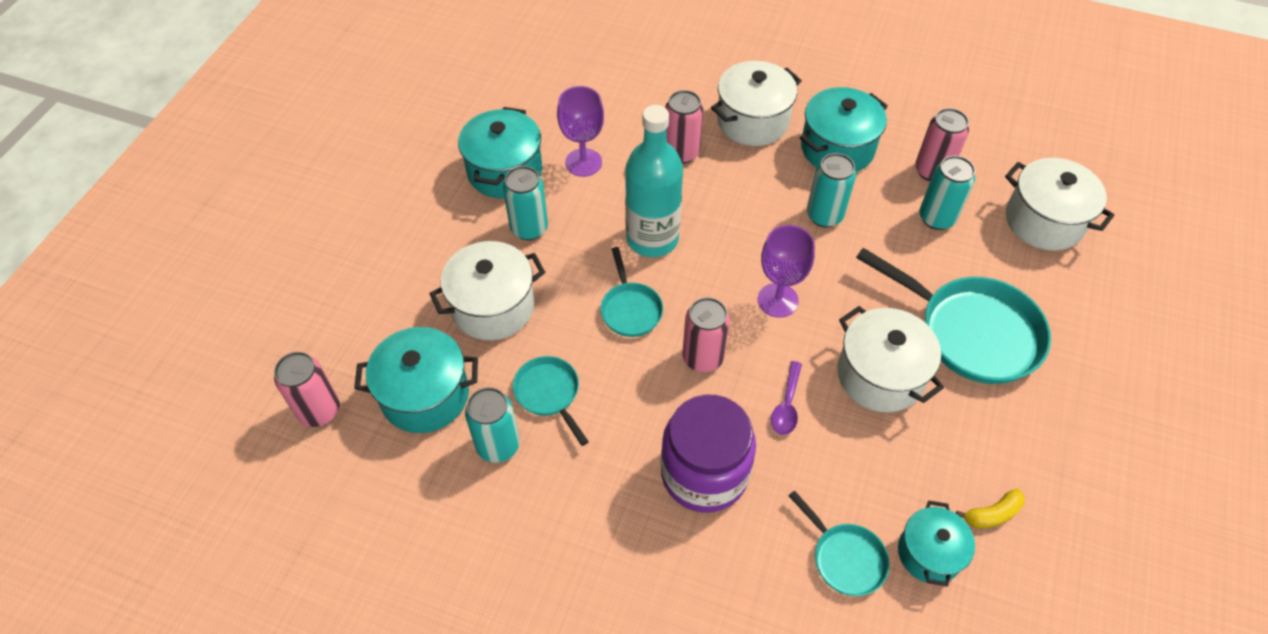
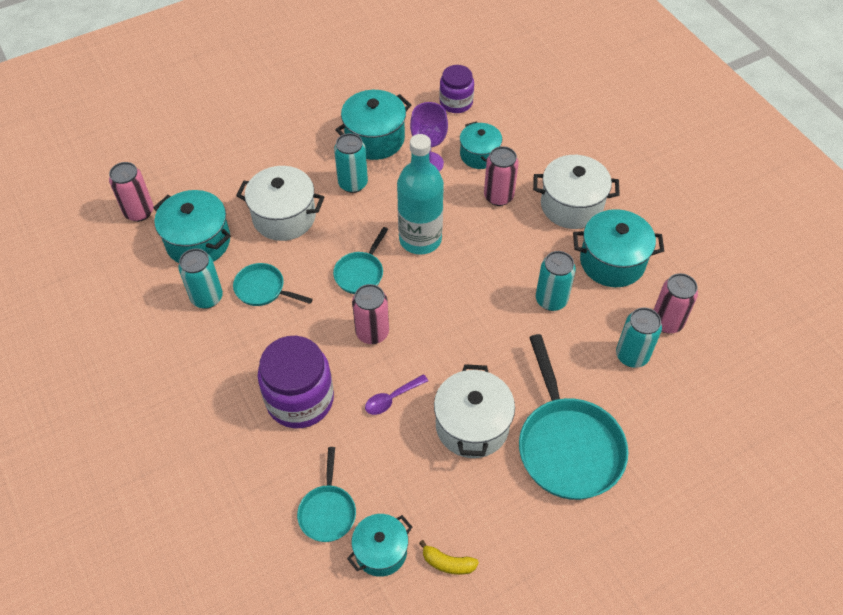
camera: 40 degrees right, 0 degrees up
(548, 90) = (456, 102): none -> purple jar
(549, 394) = (263, 289): turquoise pan -> turquoise pan turned 75 degrees counterclockwise
(623, 125) = (479, 155): none -> turquoise pot
(777, 300) = (458, 332): purple goblet -> none
(1044, 221) = (714, 413): white pot -> none

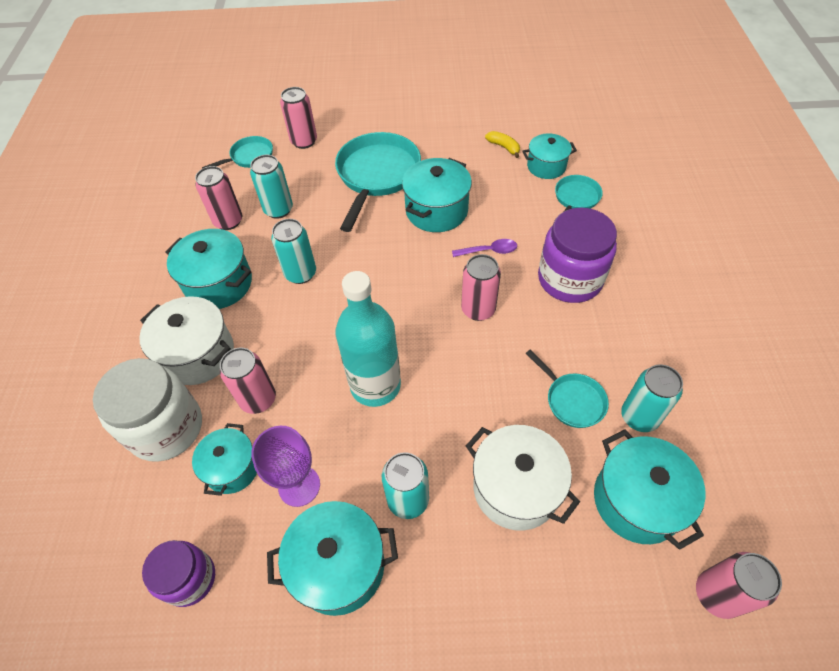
camera: 150 degrees left, 0 degrees up
(360, 273) = (459, 374): turquoise pan -> turquoise pan (249, 157)
(472, 425) = (436, 210): white pot -> turquoise pot
(544, 157) = (166, 428): none -> white jar
(691, 460) = (304, 141): none -> pink can

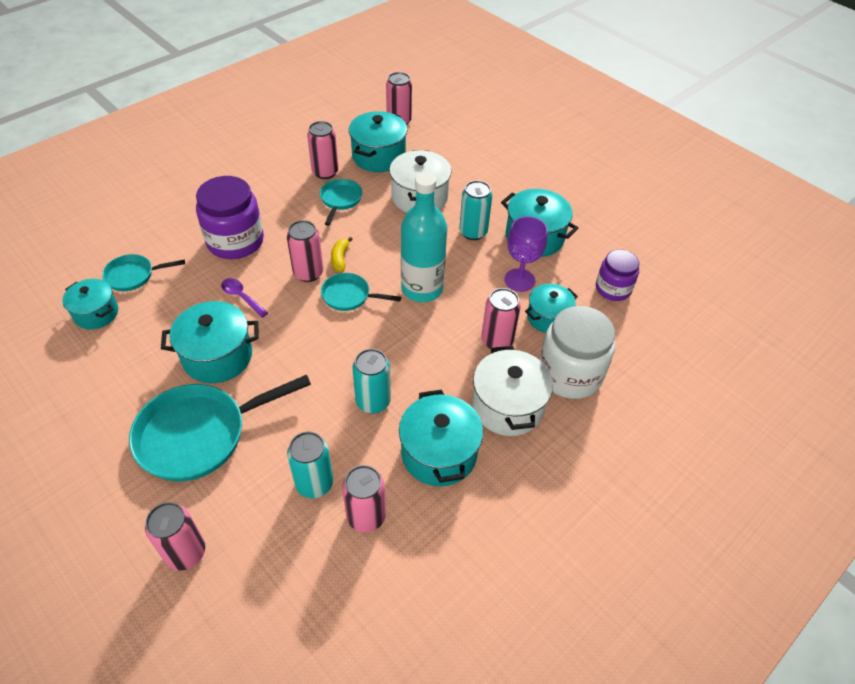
camera: 135 degrees left, 5 degrees down
(249, 157) = (255, 591): turquoise pan -> turquoise pan (349, 296)
(504, 147) = (82, 358): yellow banana -> yellow banana (340, 259)
(639, 417) = (325, 172): turquoise can -> pink can

